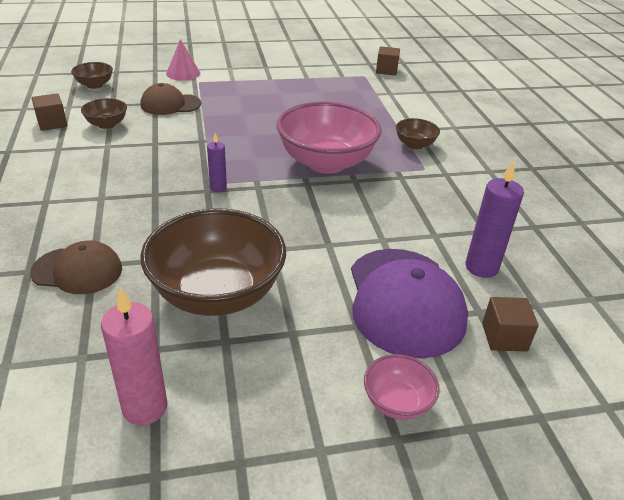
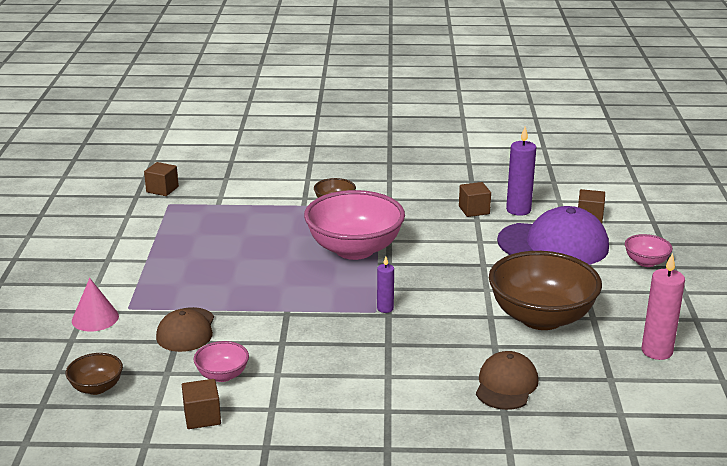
camera: 75 degrees left, 10 degrees down
(107, 124) = (222, 375): brown bowl -> pink bowl
(457, 231) = (474, 210): none -> brown cube

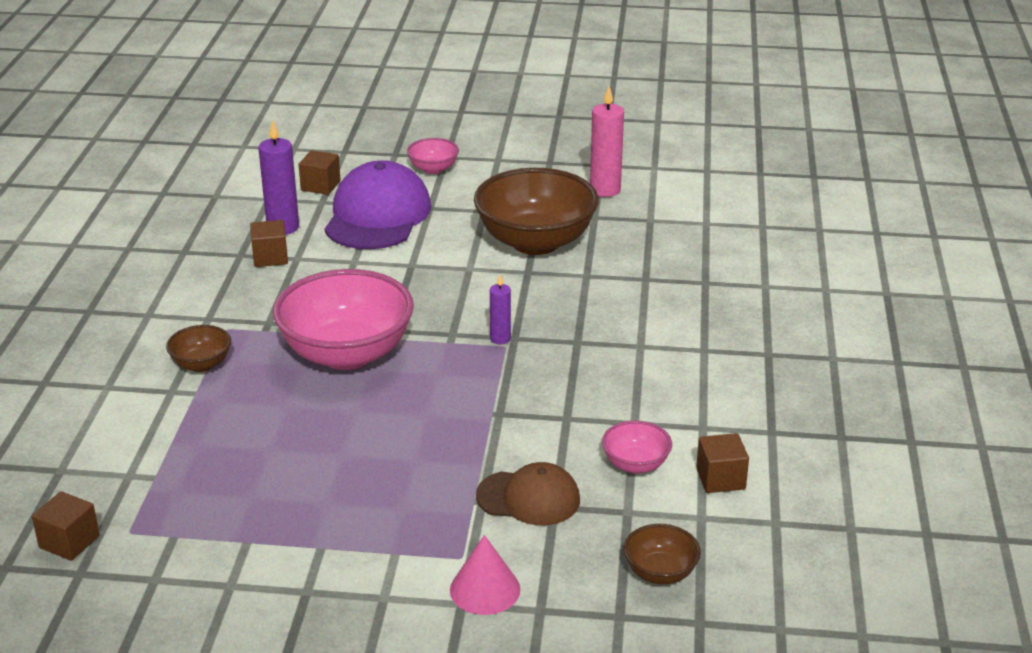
camera: 85 degrees left, 5 degrees up
(506, 385) = (659, 276): brown cap -> none

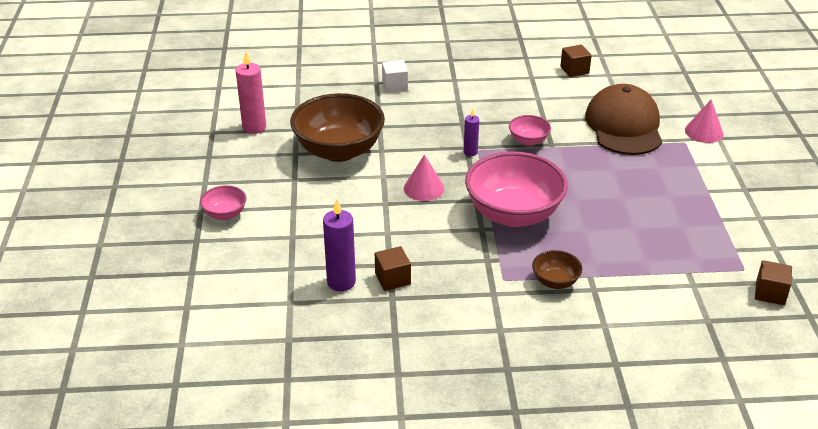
camera: 100 degrees left, 5 degrees up
(320, 186) = (262, 274): brown cube -> none
(377, 215) = (311, 232): purple cap -> none
(431, 294) = (424, 188): none -> pink cone
(528, 498) = (624, 126): brown cap -> brown cap, size x1.68
(635, 464) = (576, 95): pink bowl -> pink bowl (528, 141)
(660, 572) = (657, 83): brown bowl -> none
(693, 296) = (395, 85): none -> white cube

